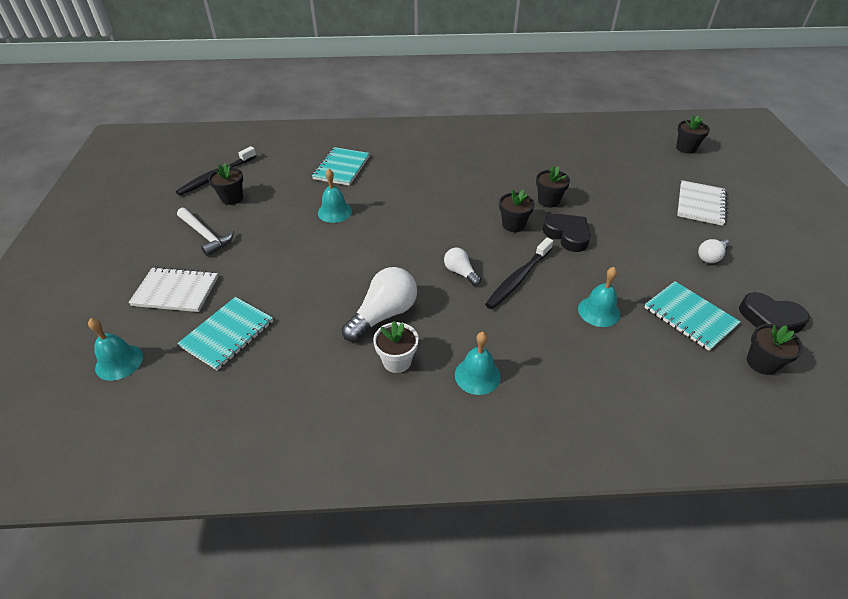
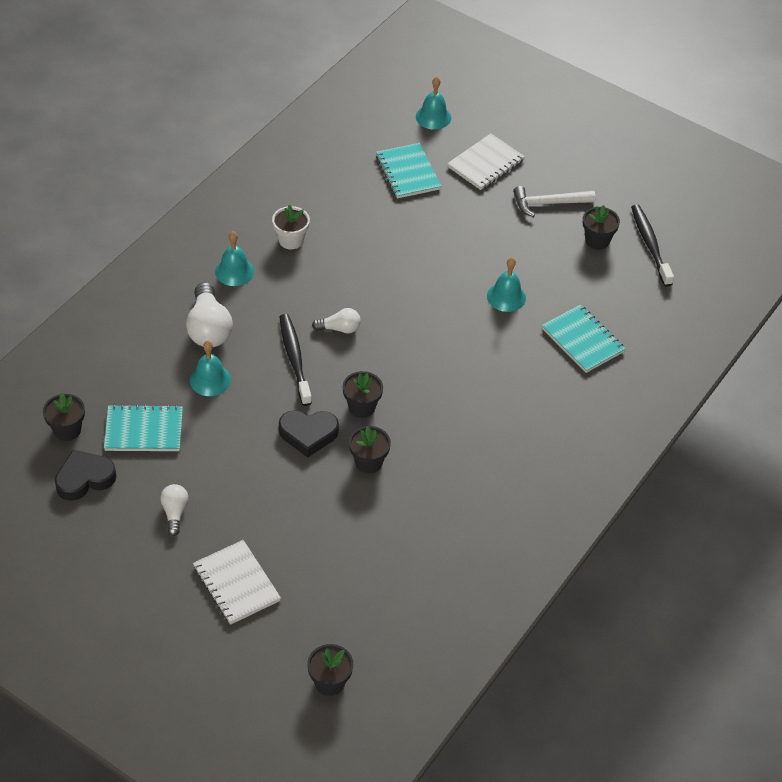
camera: 125 degrees right, 5 degrees up
(383, 315) = (341, 257): white light bulb -> white light bulb (209, 328)

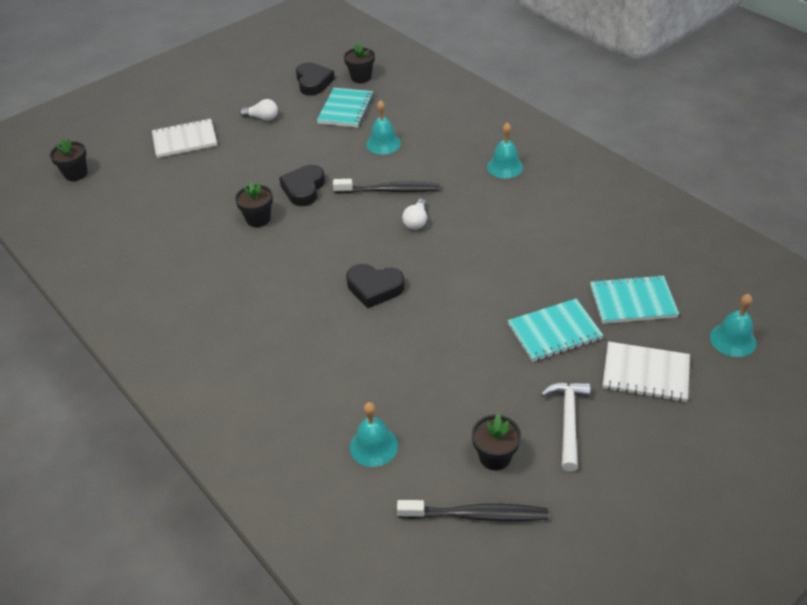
camera: 110 degrees right, 5 degrees down
(209, 328) = (440, 147): white light bulb -> none
(291, 240) = (539, 204): white flower pot -> none
(361, 407) = (319, 223): black flower pot -> none
(443, 343) = (374, 288): none -> black heart
(485, 163) = (645, 373): white notebook -> white notebook turned 45 degrees counterclockwise
(506, 297) = (424, 349): turquoise bell -> turquoise bell (373, 446)
(582, 340) = (340, 402): turquoise notebook -> turquoise notebook (554, 332)

